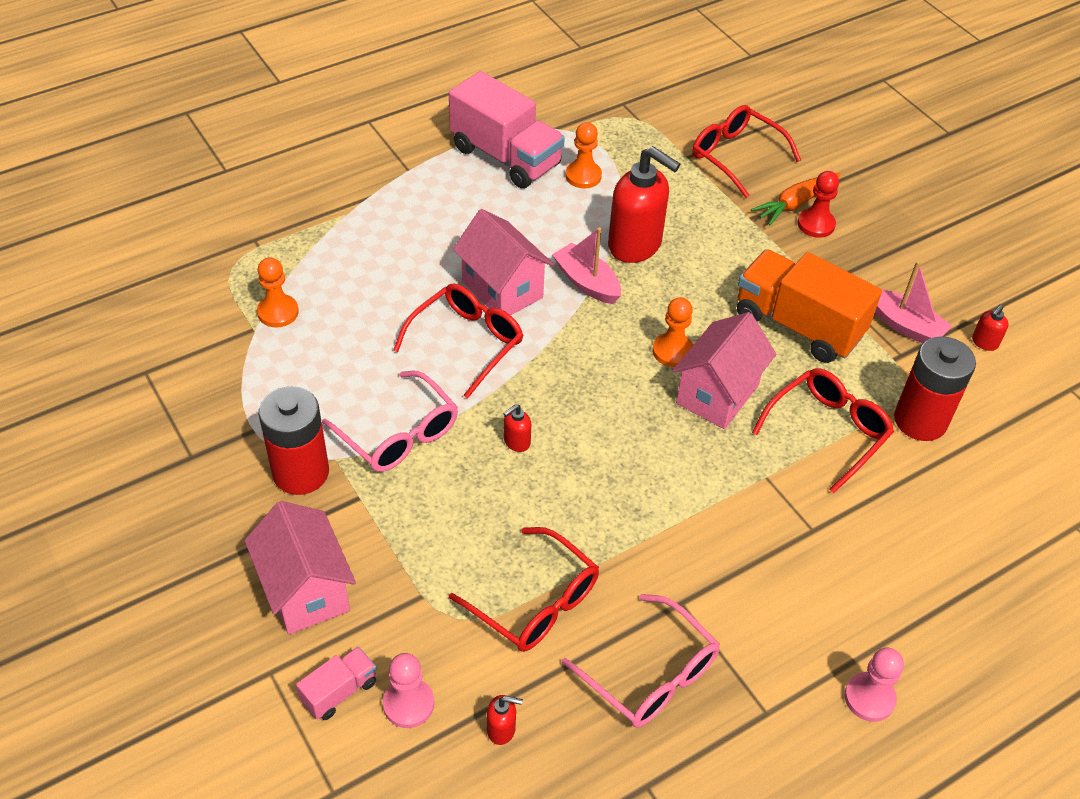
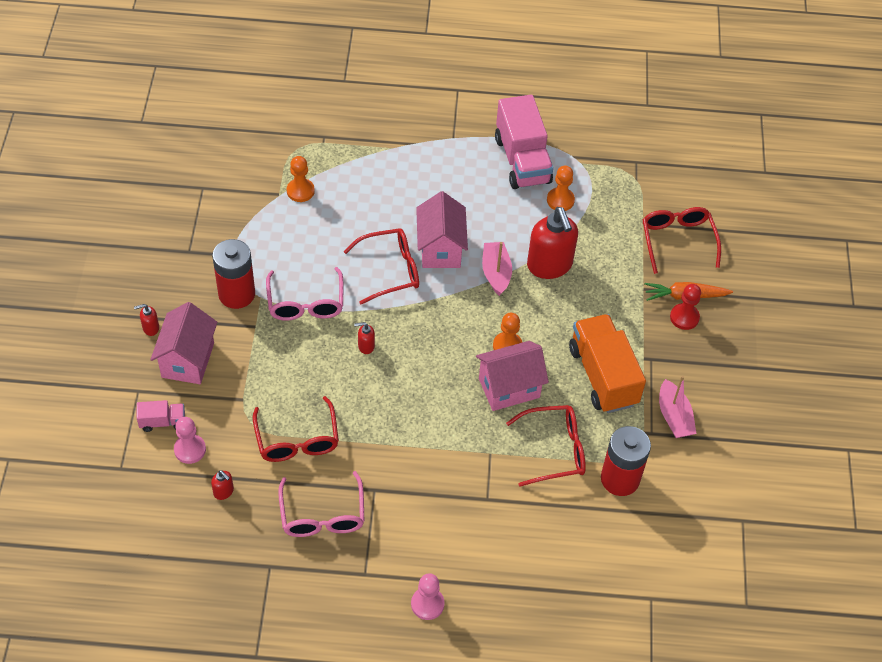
camera: 35 degrees right, 5 degrees up
(984, 342) = (716, 458): red soap dispenser -> red soap dispenser (150, 328)

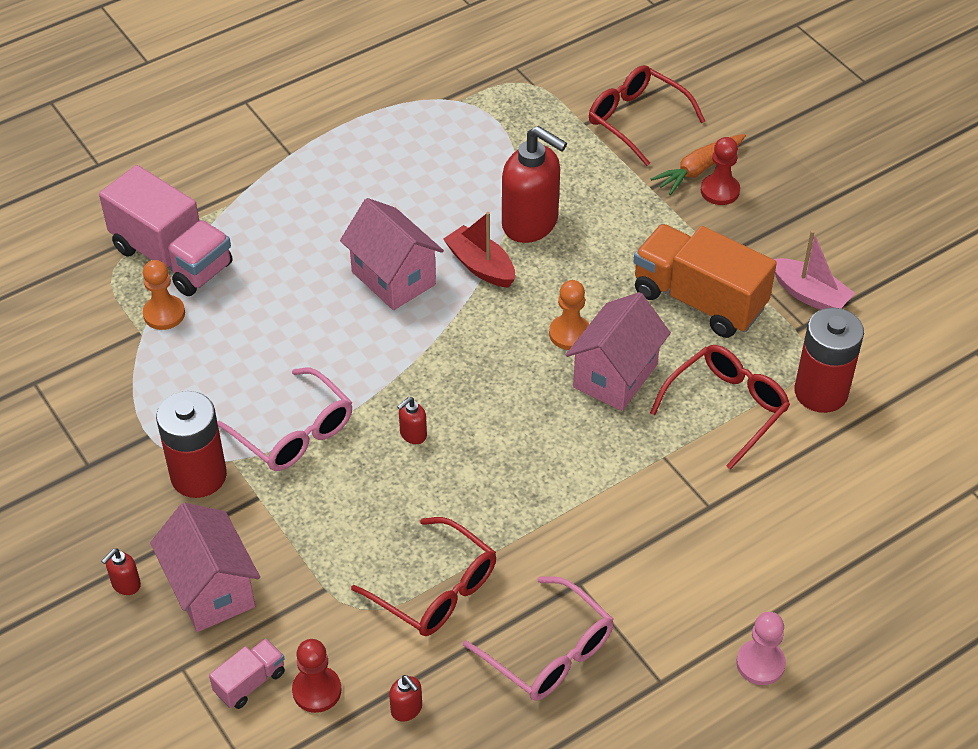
camera: 35 degrees left, 5 degrees down
(190, 449) = (317, 690): pink pawn -> red pawn
(223, 492) = (407, 709): red soap dispenser -> red soap dispenser turned 45 degrees clockwise
(389, 270) = (358, 336): red glasses -> none
(496, 273) = (480, 266): pink boat -> red boat
(522, 160) = (392, 134): pink truck -> pink truck (172, 257)
(560, 200) = (475, 151): orange pawn -> none

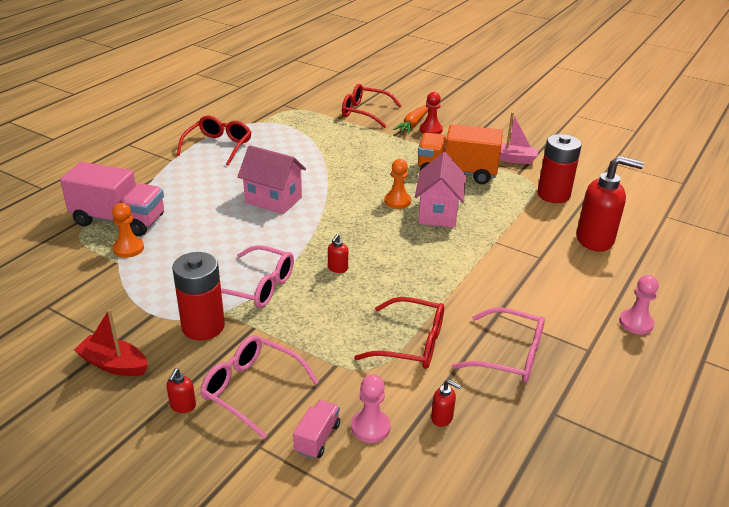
camera: 25 degrees left, 15 degrees down
(211, 590) = (252, 390): pink house -> pink glasses
(317, 690) = (370, 427): red pawn -> pink pawn
(480, 266) = (323, 184): red boat -> red boat (114, 364)
(530, 223) = (338, 161): red soap dispenser -> red soap dispenser (595, 240)
(726, 408) = (510, 213): red glasses -> red glasses (218, 147)

